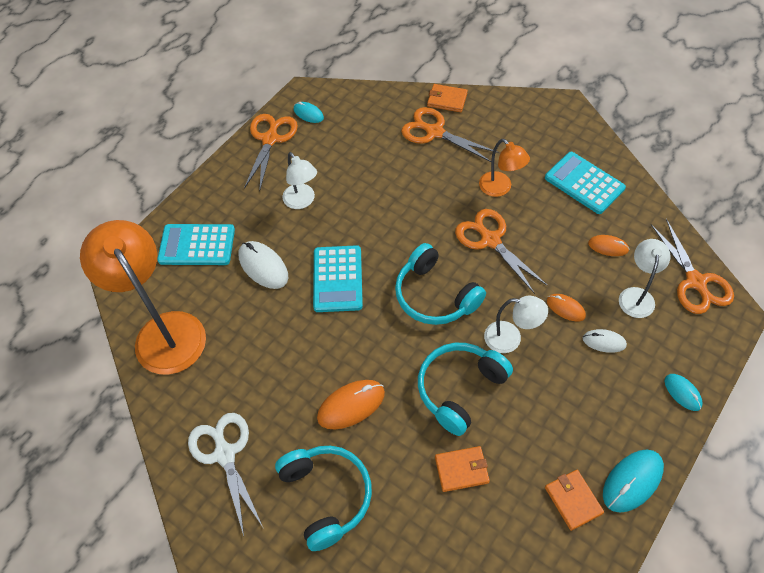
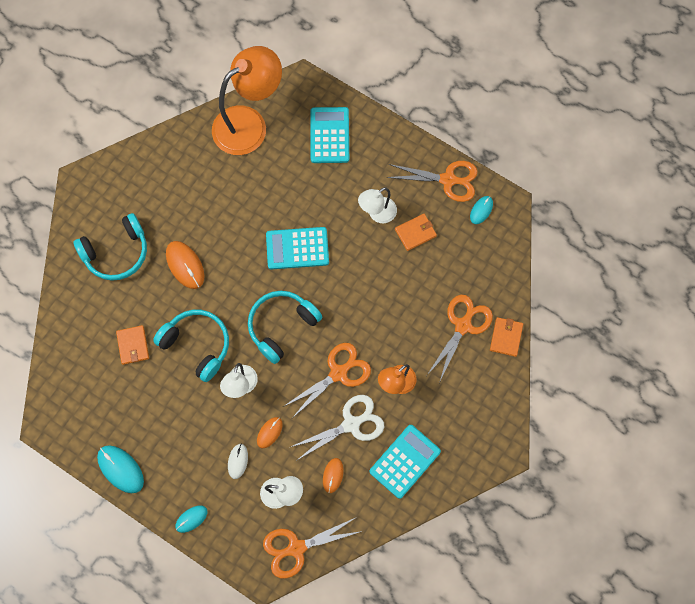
camera: 85 degrees right, 15 degrees up
(225, 454) = (149, 181): white scissors -> white scissors (351, 424)
(263, 266) = (309, 189): white mouse -> none
(573, 500) = (108, 424): orange wallet -> orange wallet (415, 233)

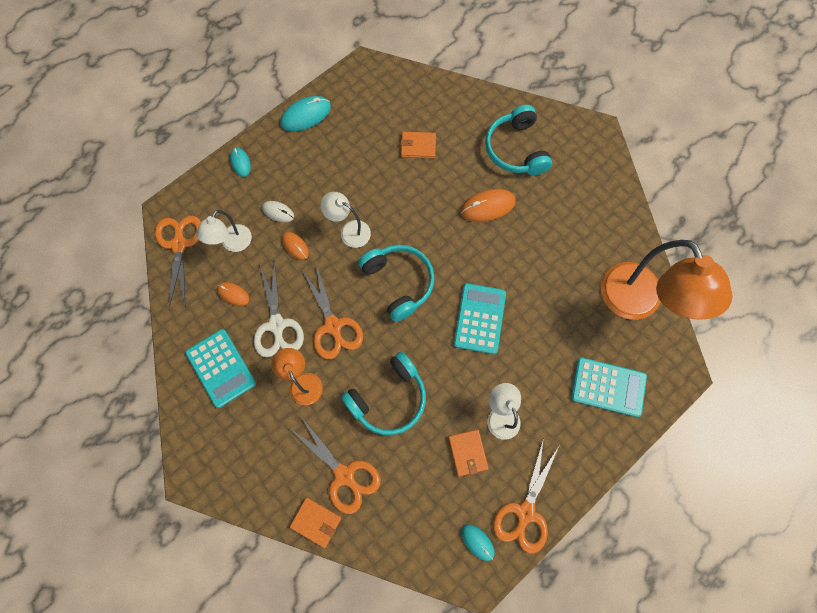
camera: 105 degrees right, 0 degrees up
(197, 345) = (402, 200): turquoise headphones -> turquoise headphones (388, 398)

